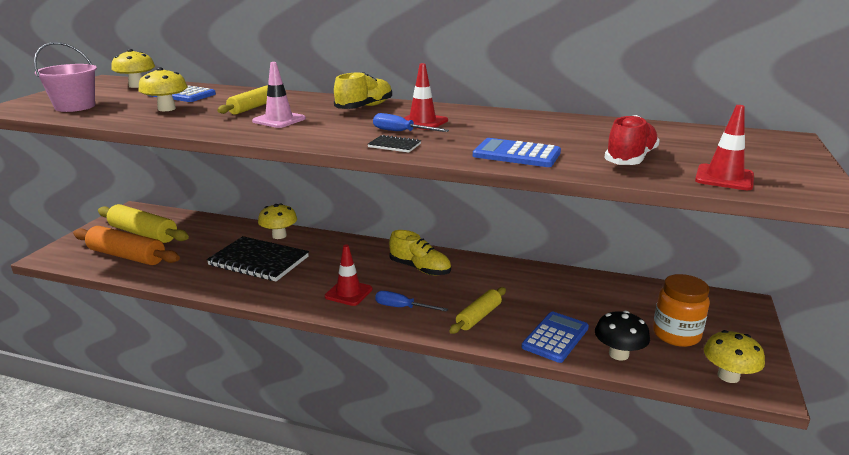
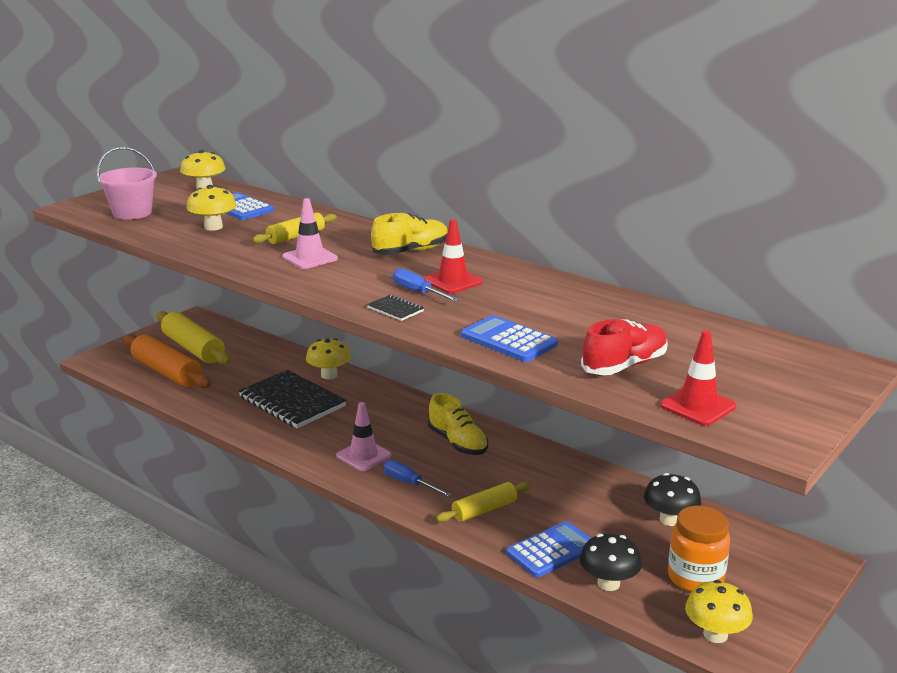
camera: 20 degrees right, 0 degrees up
(348, 293) = (363, 456): red traffic cone -> pink traffic cone
(621, 295) = (670, 520): none -> black mushroom

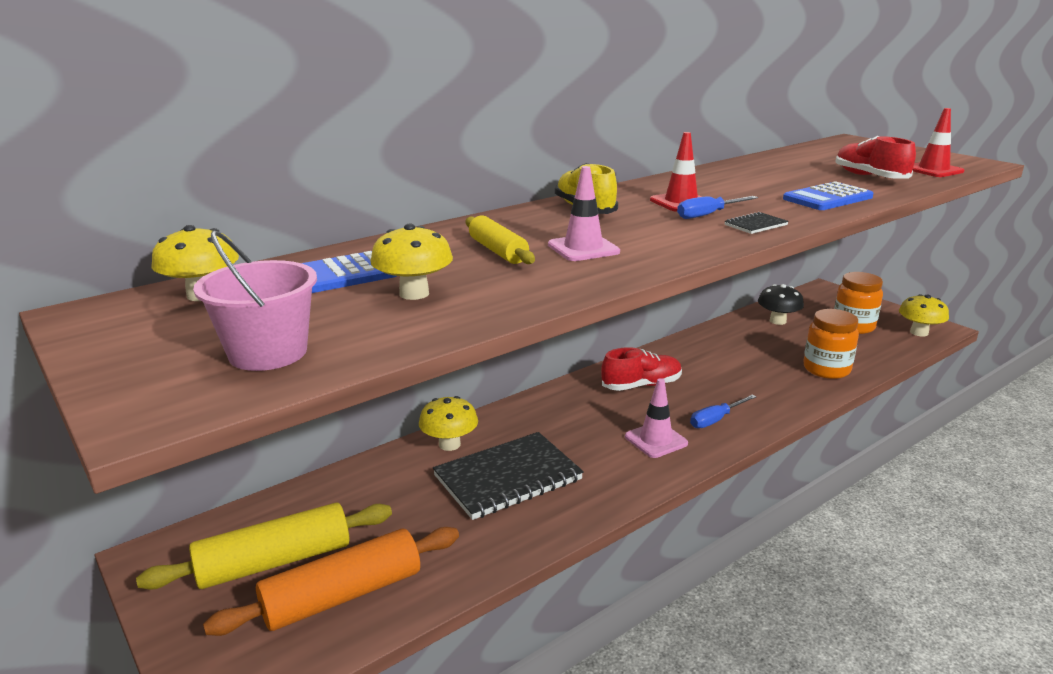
camera: 75 degrees left, 0 degrees up
(457, 443) = (641, 385): yellow shoe -> red shoe
(484, 510) = (765, 389): yellow rolling pin -> none
(552, 550) = (826, 369): blue calculator -> orange jar
(608, 583) = (868, 356): black mushroom -> none

